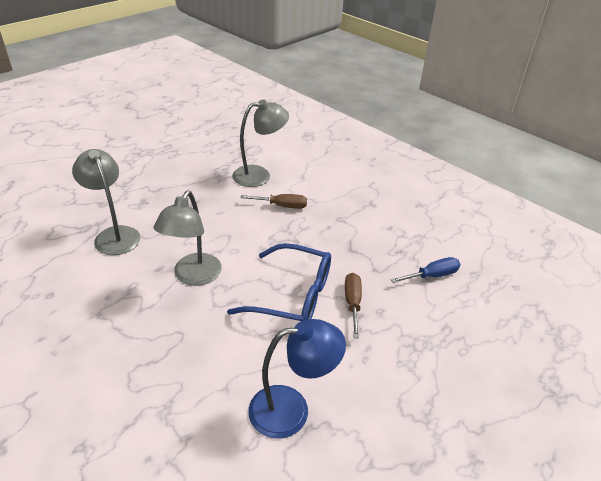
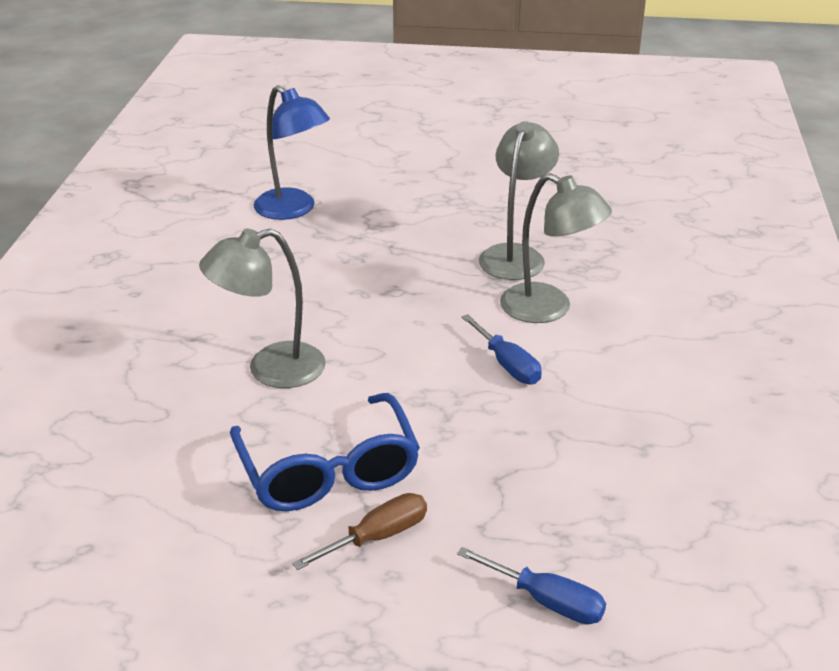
camera: 55 degrees right, 5 degrees down
(114, 235) = (275, 274): grey lamp -> grey lamp (515, 255)
(282, 206) = (507, 365): brown screwdriver -> blue screwdriver
(292, 409) = (123, 572): blue lamp -> blue lamp (293, 210)

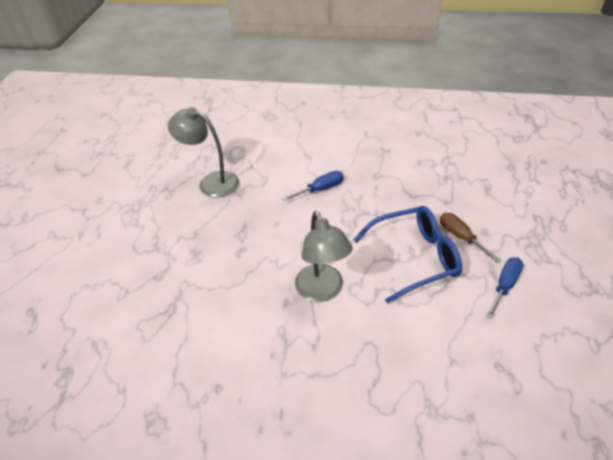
camera: 85 degrees left, 10 degrees up
(293, 210) = (117, 294): blue lamp -> none
(546, 601) = (487, 184): blue screwdriver -> blue screwdriver (505, 286)
(548, 309) = (270, 172): grey lamp -> none

